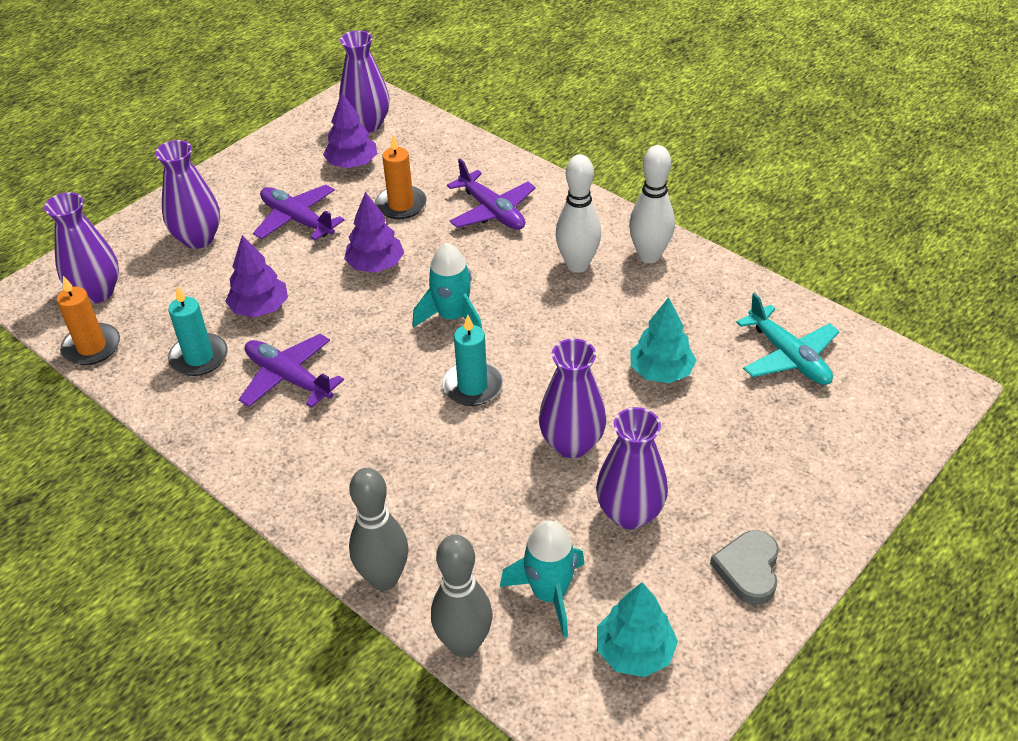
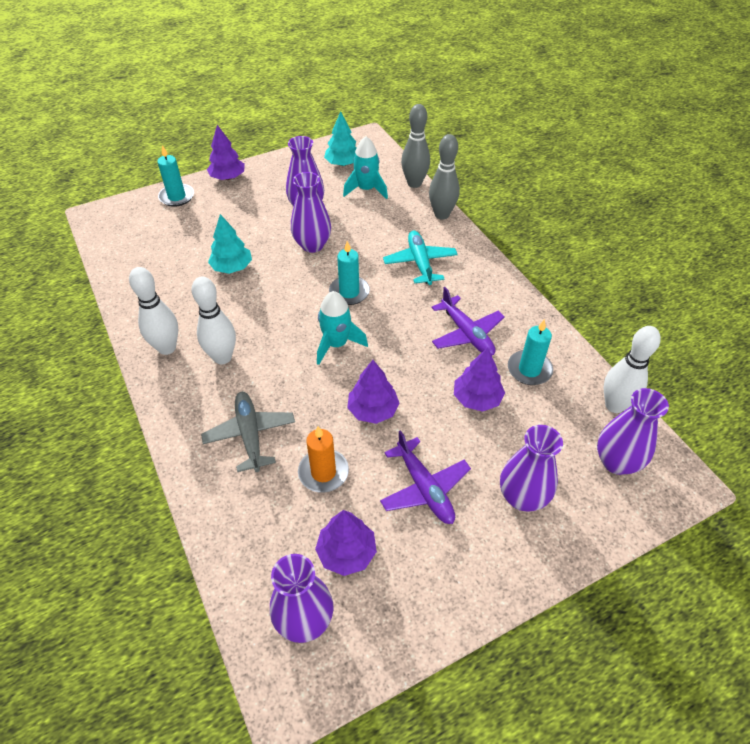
camera: 160 degrees left, 5 degrees up
(91, 347) = (614, 405): orange candle -> white bowling pin
(492, 211) = (250, 434): purple plane -> grey plane
(748, 569) = (271, 175): grey heart -> none
(788, 357) = (153, 254): turquoise plane -> turquoise plane (420, 263)
(820, 535) = (228, 177): none -> purple tree
(862, 463) = (177, 197): none -> turquoise candle

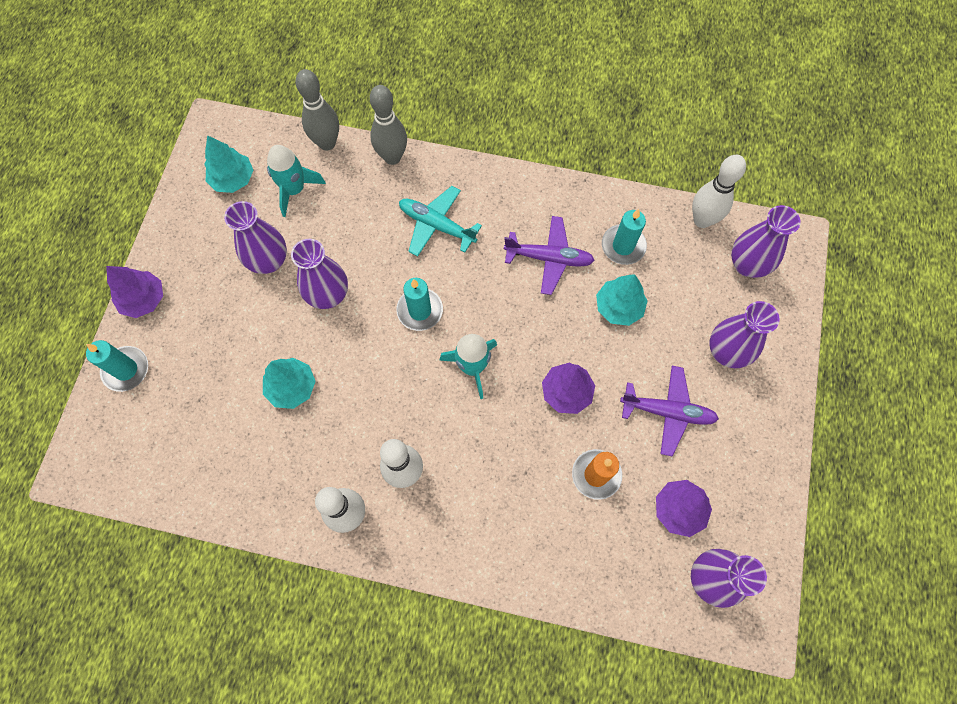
camera: 50 degrees left, 20 degrees up
(250, 434) = (512, 506): grey plane -> none
(477, 398) = (618, 307): purple tree -> turquoise tree

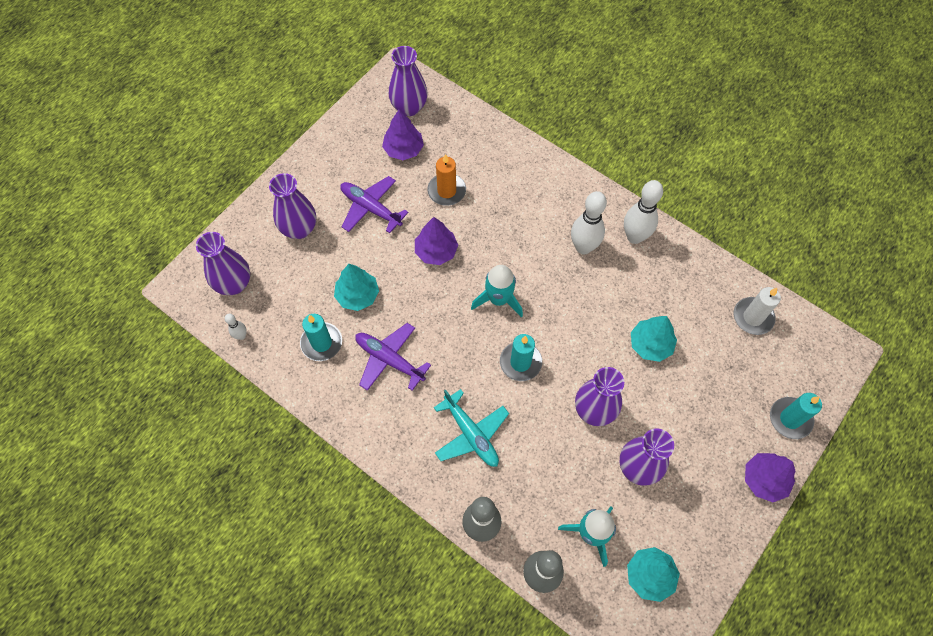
camera: 155 degrees left, 5 degrees down
(185, 469) = (753, 317): none -> white candle
(702, 220) = (241, 336): white bowling pin -> white bowling pin, size x0.49

